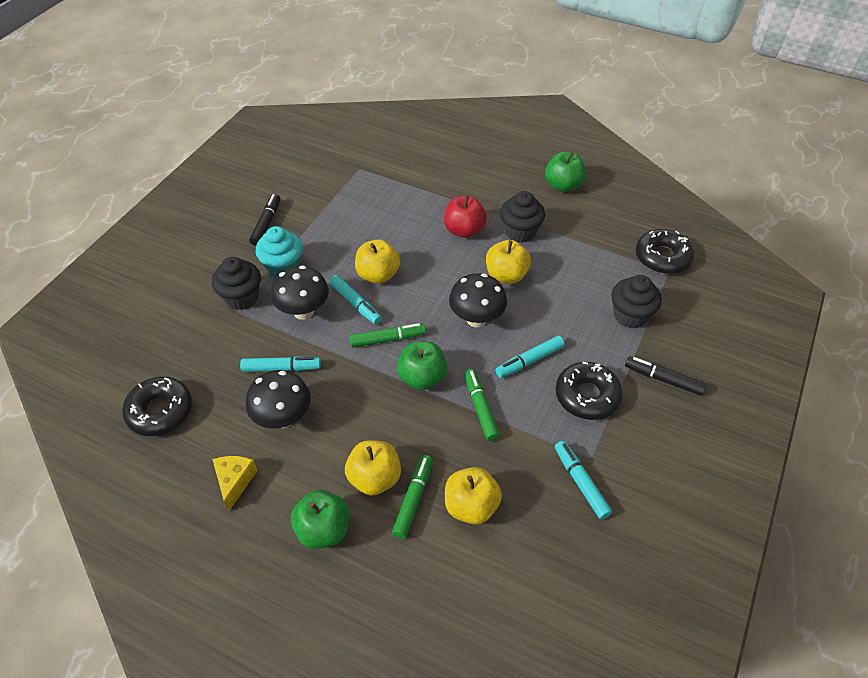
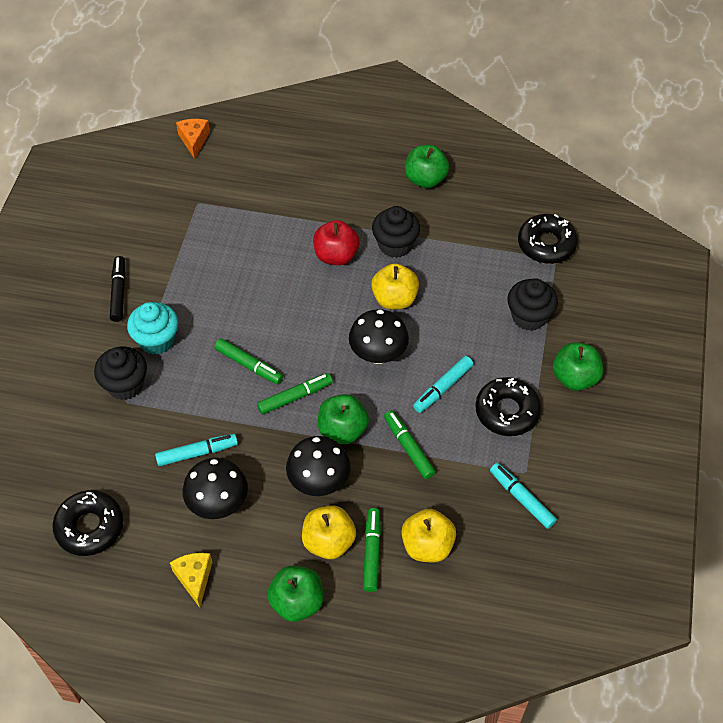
camera: 15 degrees left, 5 degrees up
(303, 311) = (197, 386): black mushroom -> black mushroom (319, 482)
(355, 304) = (249, 365): turquoise marker -> green marker
(373, 123) = (194, 141): none -> orange cheese
(378, 275) = (261, 327): yellow apple -> none
(663, 379) = (574, 378): black marker -> green apple

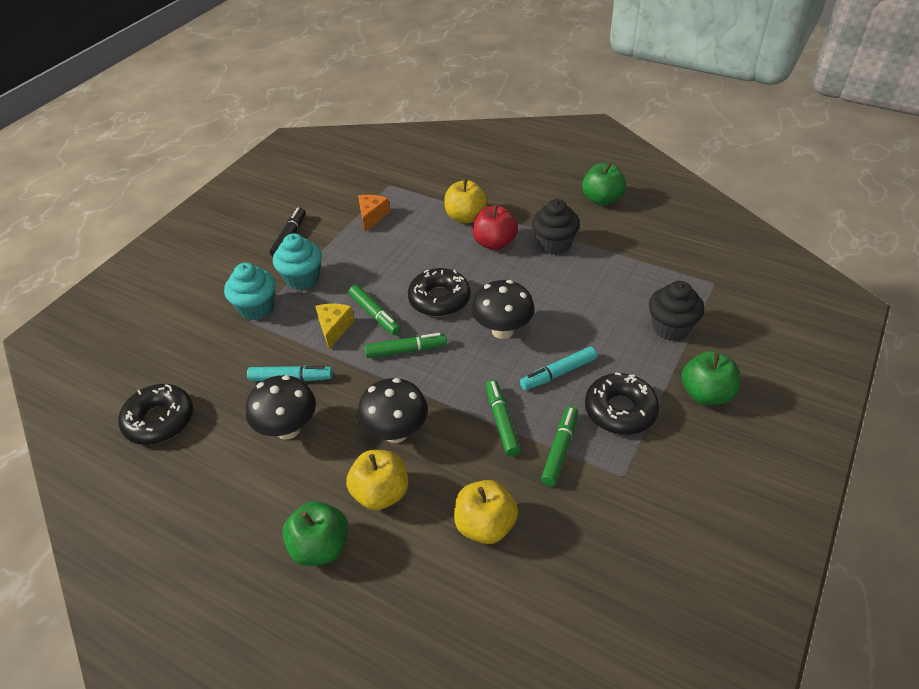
camera: 20 degrees right, 10 degrees down
(125, 385) = (257, 308): black cupcake -> turquoise cupcake
(194, 141) = (407, 142): orange cheese -> orange cheese (372, 217)
(194, 578) = (229, 494): yellow cheese -> yellow cheese (334, 328)
(342, 430) = (440, 389): green apple -> none
(372, 552) = (422, 516): green marker -> green marker (560, 449)
(394, 299) = (537, 287): yellow apple -> yellow apple (465, 217)
(521, 498) = (610, 502): turquoise marker -> none
(546, 244) = (707, 269): black donut -> black donut (439, 299)

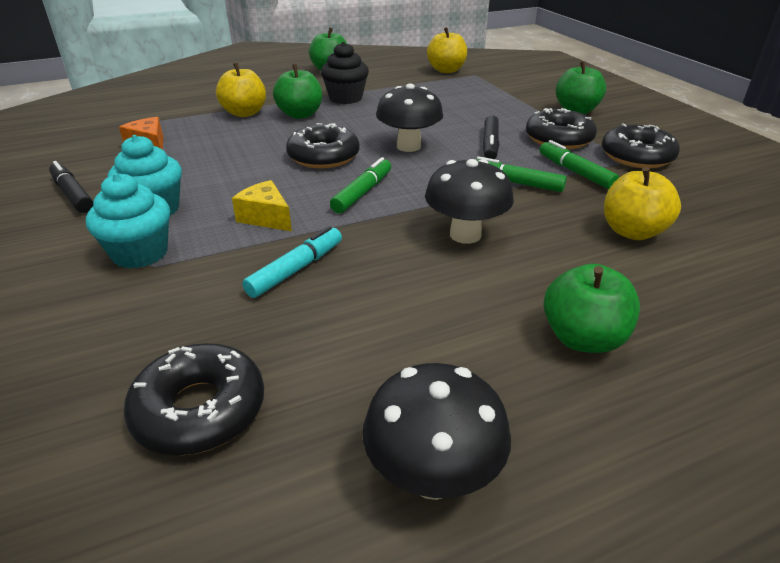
camera: 55 degrees left, 10 degrees down
(288, 429) = (373, 299): black mushroom -> black mushroom (433, 476)
(375, 314) = (287, 190): green marker -> none
(381, 493) = (539, 271): yellow apple -> yellow apple (446, 70)
(494, 243) = (300, 115): red apple -> green apple
(558, 373) = (490, 144): turquoise marker -> black marker
(640, 479) = (637, 156): none -> black donut
(671, 328) = (498, 98): black cupcake -> none

